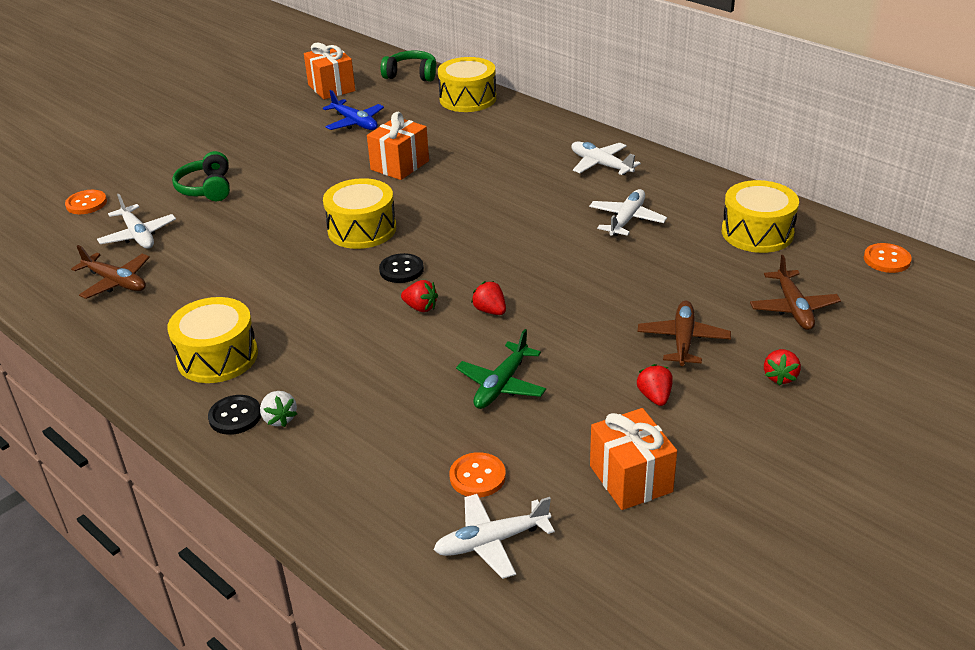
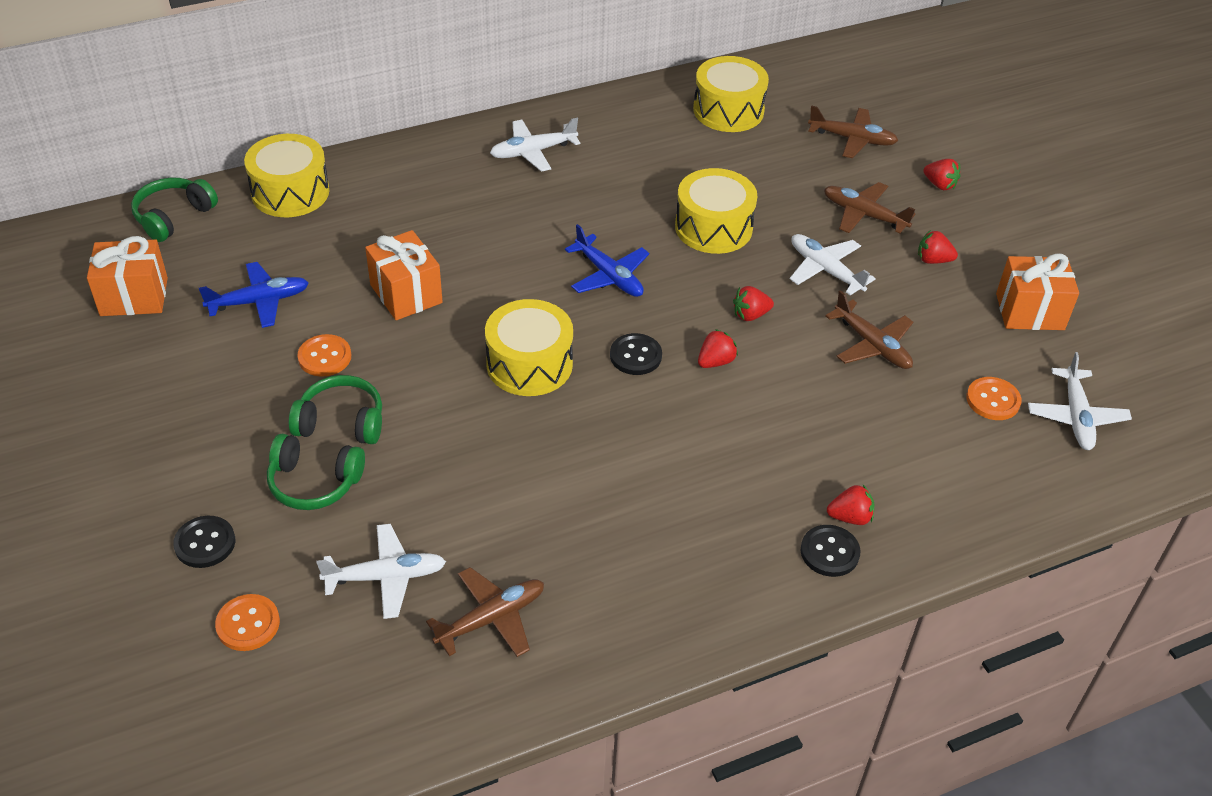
camera: 70 degrees left, 10 degrees up
(143, 172) = (205, 543): none -> black button
(217, 357) = (714, 546): yellow drum -> yellow drum (713, 227)
(264, 181) = (341, 422): none -> green headphones
(279, 419) = (850, 517): white strawberry -> red strawberry
(484, 234) = (609, 276): none -> blue plane
(501, 385) = (872, 345): green plane -> brown plane
(626, 220) = (651, 174): white plane -> white plane (825, 270)
(886, 259) = (814, 65): orange button -> orange button (324, 357)

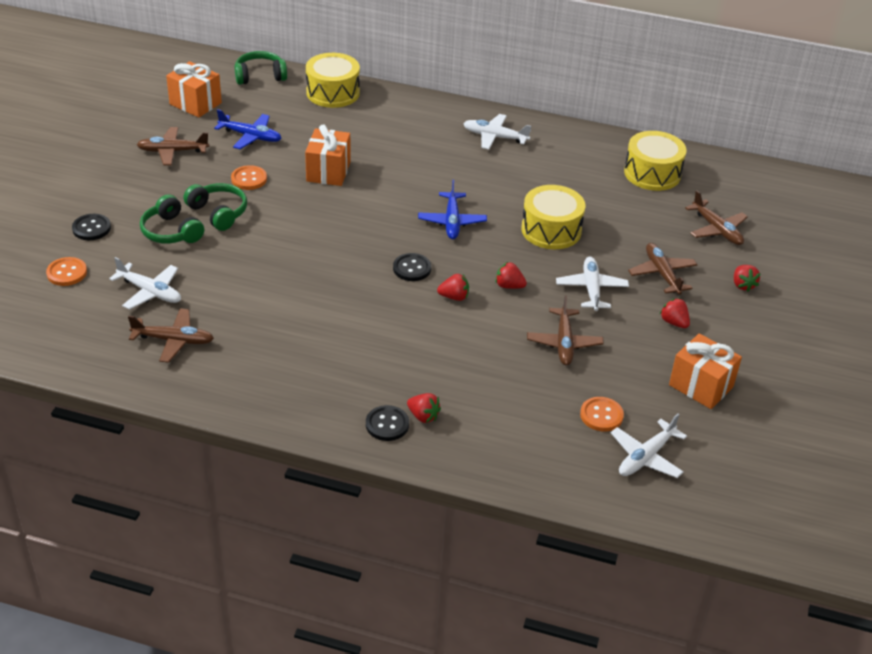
camera: 40 degrees right, 5 degrees down
(183, 376) = (173, 151): none -> brown plane
(529, 364) = (348, 240): yellow drum -> none

